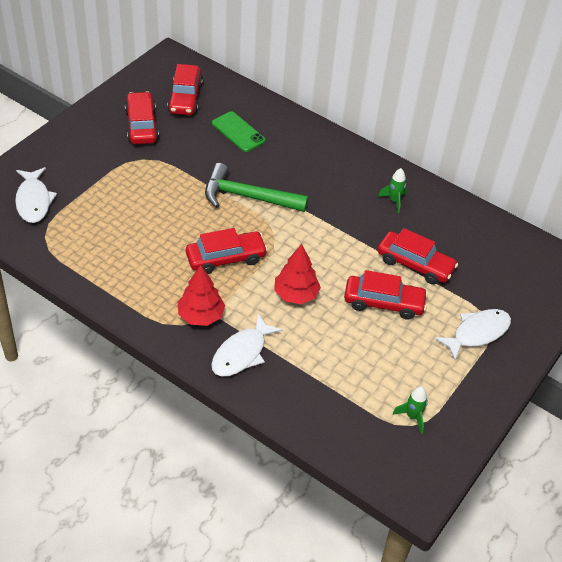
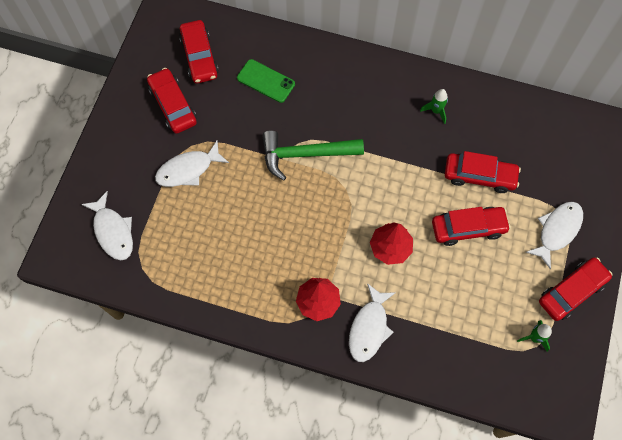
camera: 15 degrees left, 20 degrees up
(129, 176) = (188, 169): none -> white fish
(226, 258) = (314, 231): red car -> red car (571, 291)

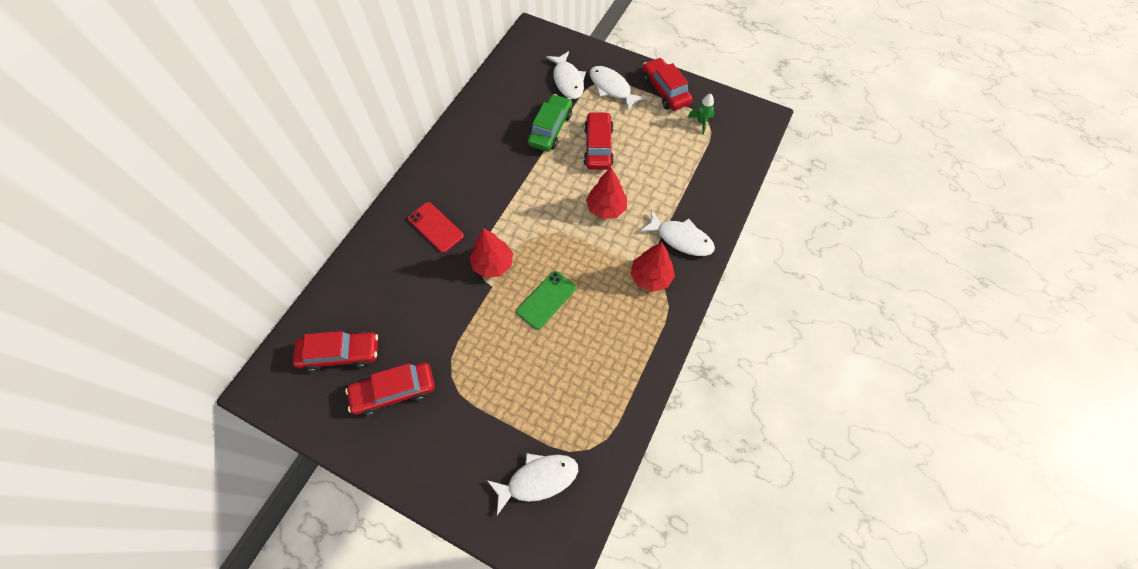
camera: 80 degrees left, 5 degrees down
(188, 169) = (480, 383): white fish -> white fish (567, 81)
(266, 81) = (396, 288): green phone -> green phone (546, 300)
(305, 154) = (493, 264): green hammer -> red tree
(334, 96) = (435, 227): none -> red phone
(436, 111) = (477, 148): green rocket -> none
(479, 176) = (550, 129): red car -> green car

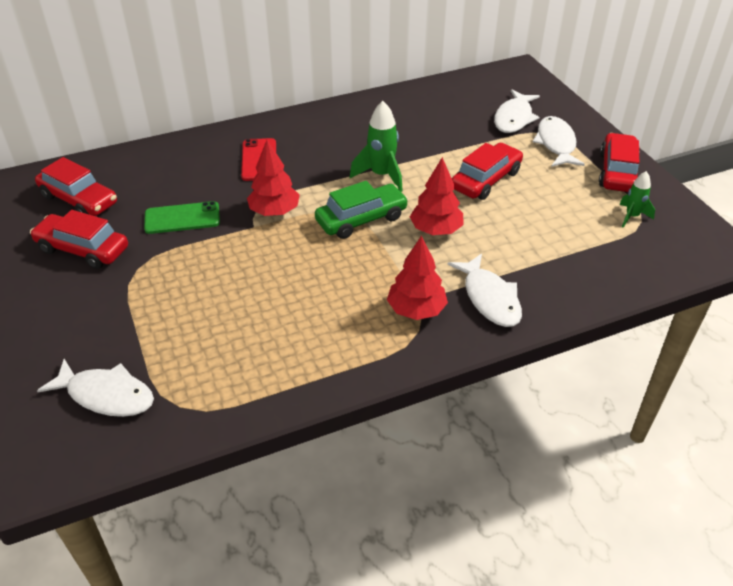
camera: 40 degrees right, 20 degrees down
(531, 186) = (381, 175): none -> green rocket
(546, 300) = (289, 265): green phone -> green phone (182, 218)
(550, 129) = (452, 144): green car -> green car (361, 219)

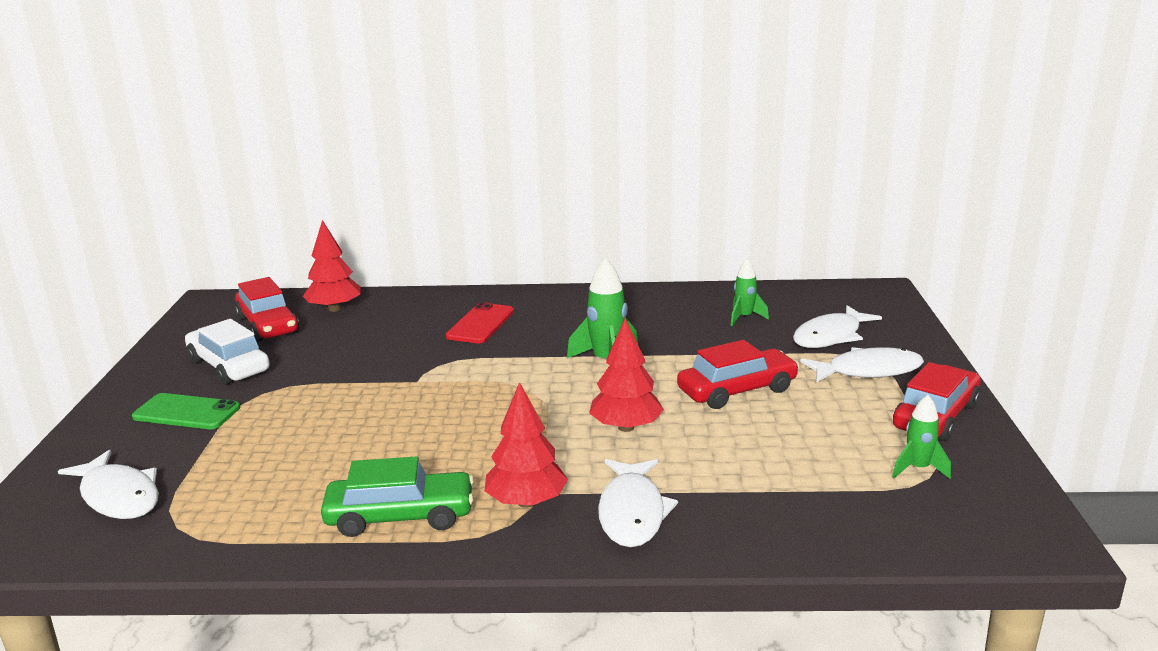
camera: 25 degrees right, 20 degrees down
(83, 249) = (229, 366): red car -> white car
(182, 218) = (350, 359): green phone -> green phone (186, 412)
(274, 211) = (452, 372): red tree -> red tree (335, 309)
(361, 219) = (544, 399): green car -> green car (400, 516)
(447, 113) = (744, 317): none -> green rocket
(556, 143) = (868, 371): white fish -> white fish turned 60 degrees clockwise

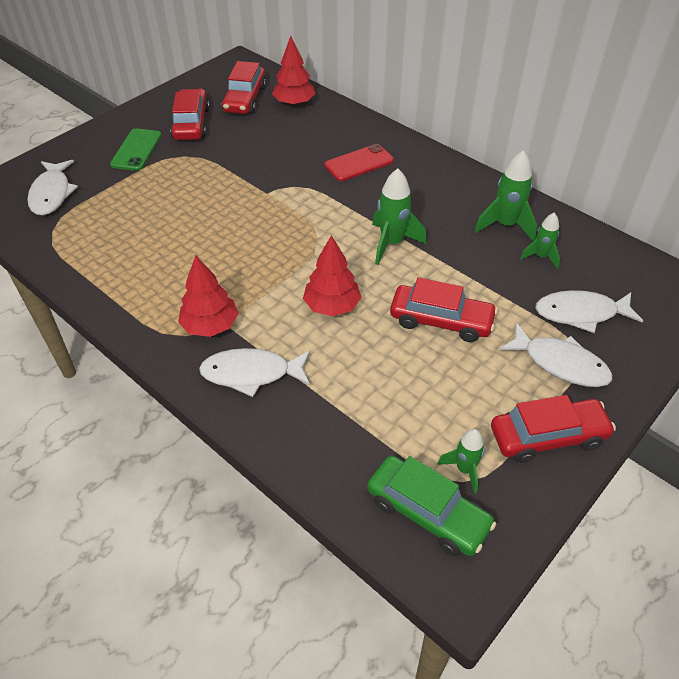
camera: 40 degrees right, 25 degrees up
(186, 412) = (136, 150): green phone -> green phone turned 45 degrees clockwise
(229, 366) = (191, 124): white car -> red car
(400, 516) = (143, 292): green car -> green car (427, 512)
(632, 513) = (251, 373): white fish -> white fish turned 45 degrees clockwise
(684, 311) = (505, 225): none -> green rocket

